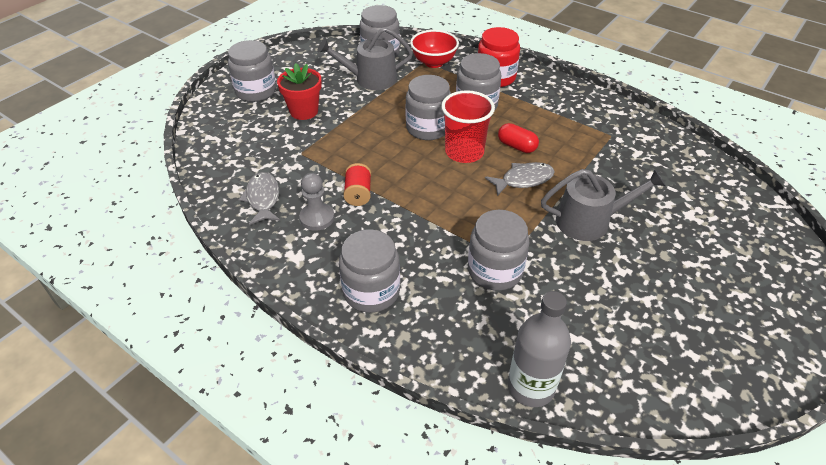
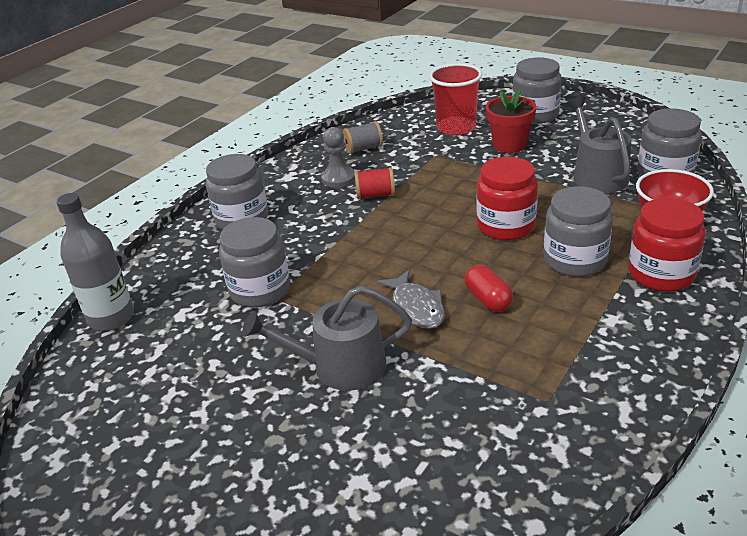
camera: 90 degrees right, 10 degrees down
(263, 198) = (363, 149): grey fish -> grey spool
(428, 128) = (505, 226): grey jar -> red jar
(464, 152) = (463, 257): red cup -> red cup (456, 127)
(516, 146) = (488, 300): red capsule -> red capsule turned 60 degrees counterclockwise
(589, 221) = (340, 366): grey watering can -> grey watering can turned 90 degrees clockwise

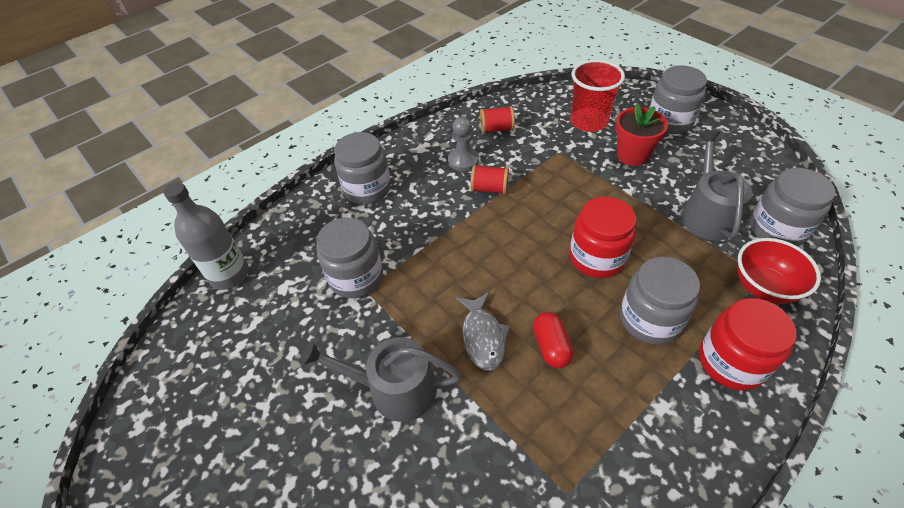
camera: 15 degrees right, 15 degrees up
(363, 149) = (496, 129): grey spool -> red spool

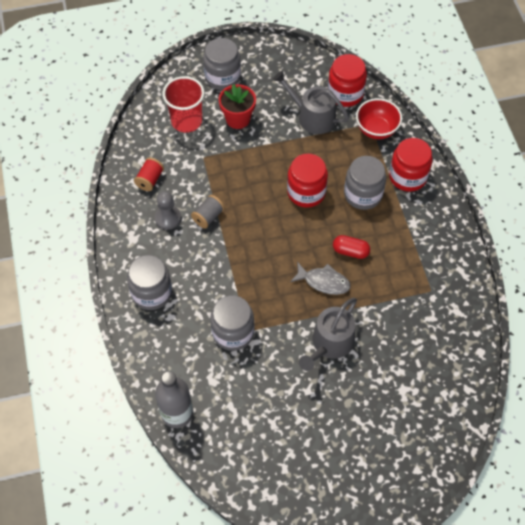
camera: 65 degrees left, 10 degrees up
(489, 188) = (208, 217): red spool -> grey spool
(777, 229) = (345, 93): grey jar -> red jar

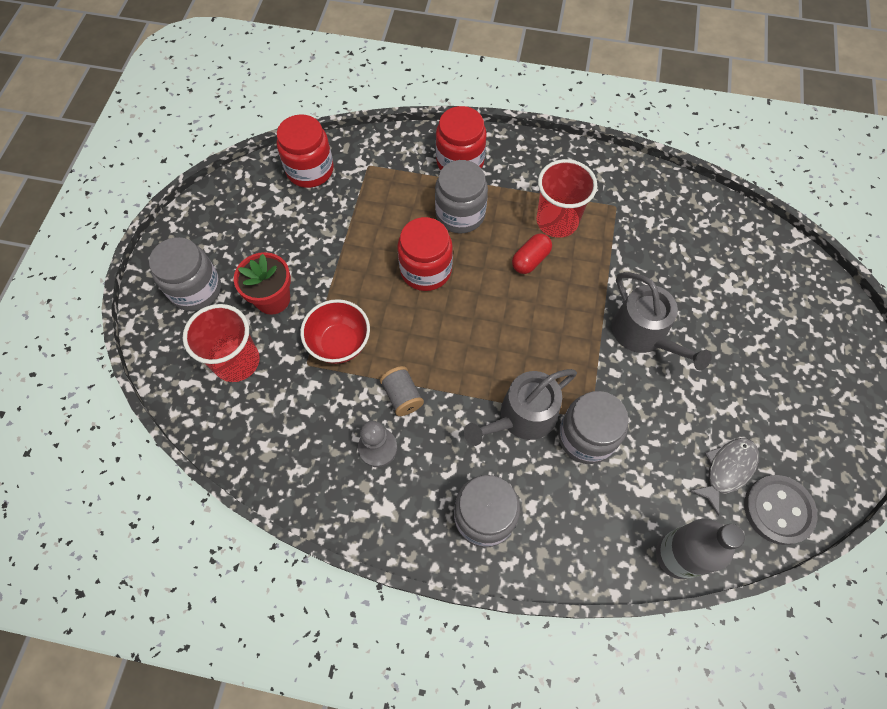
camera: 65 degrees left, 5 degrees up
(150, 180) = (303, 447): red spool -> none
(238, 469) = (778, 510): none -> grey button
(312, 117) = (321, 217): grey watering can -> grey watering can (522, 417)
(323, 282) = (558, 305): grey fish -> grey fish (727, 470)
(376, 130) = (380, 162): red bowl -> red bowl (340, 343)
(393, 256) = (557, 221): none -> red cup

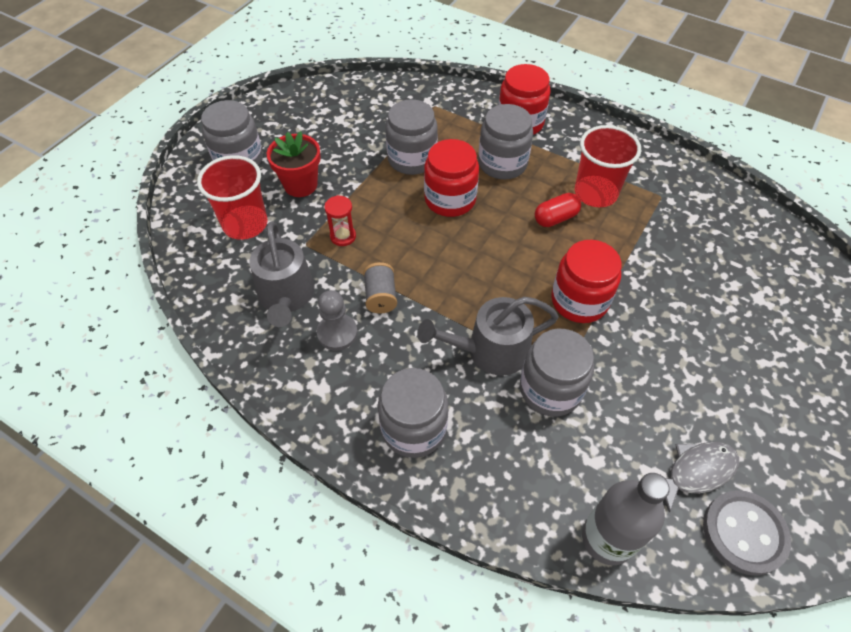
camera: 20 degrees right, 10 degrees down
(310, 170) = (380, 96): red jar -> red jar (579, 301)
(340, 343) = (343, 236): red bowl -> red hourglass
(371, 235) = (412, 159): none -> grey jar
(644, 334) = (649, 314): grey watering can -> grey watering can (286, 296)

